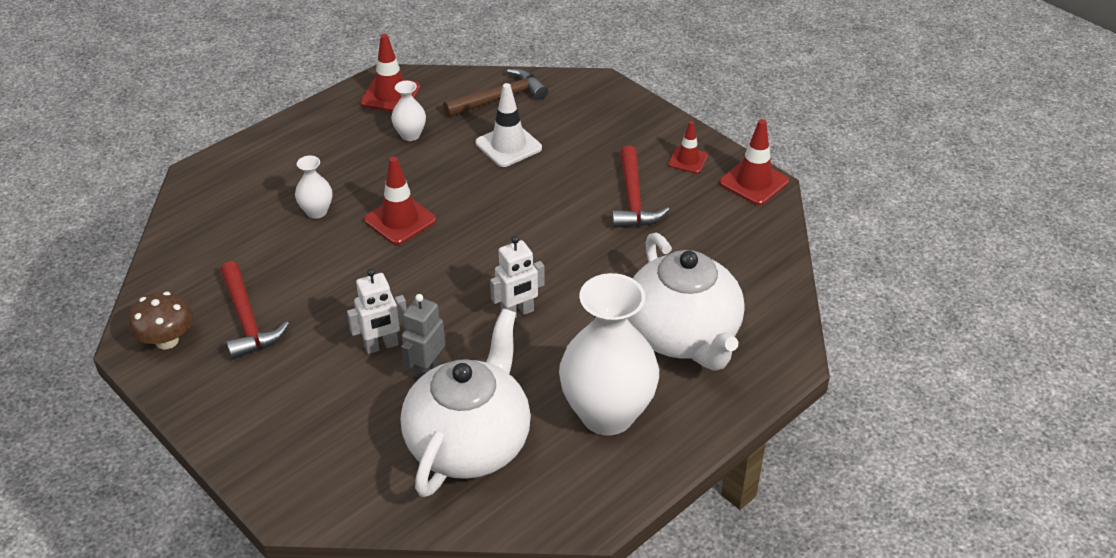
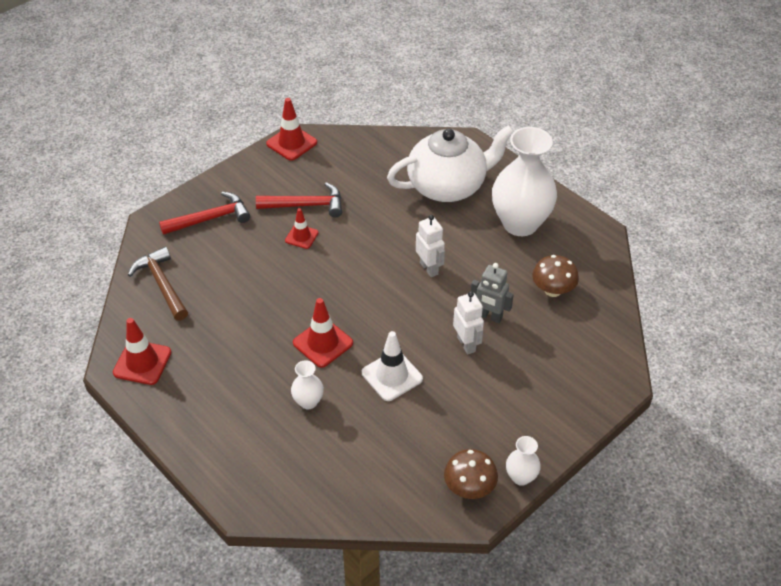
camera: 90 degrees left, 5 degrees up
(247, 320) = (443, 434): red hammer -> red hammer (210, 218)
(410, 135) = (206, 344): white vase -> white vase (521, 477)
(469, 443) = (553, 290): white teapot -> brown mushroom
(508, 145) = (231, 277): white traffic cone -> white traffic cone (392, 376)
(688, 160) = (262, 175): red traffic cone -> red traffic cone (301, 236)

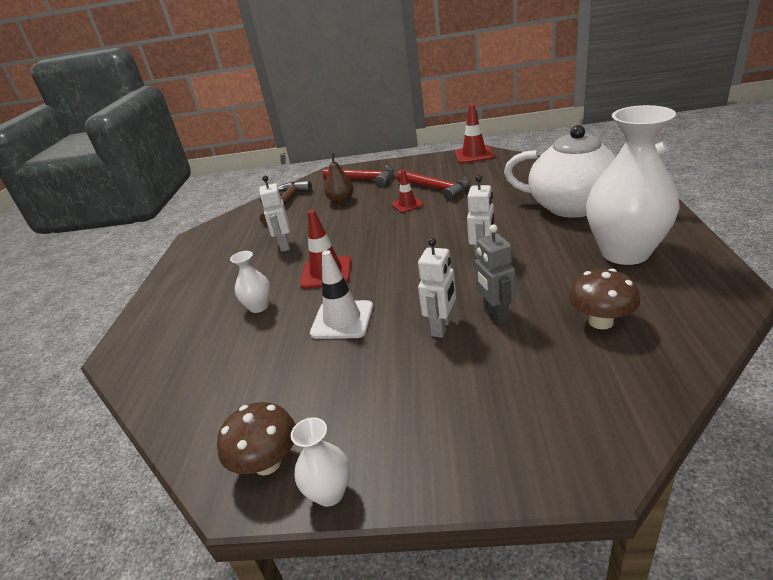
camera: 50 degrees right, 15 degrees down
(142, 362) = (212, 238): red traffic cone -> none
(224, 257) = (341, 201): none -> brown pear
(240, 335) = (284, 245): none -> white robot

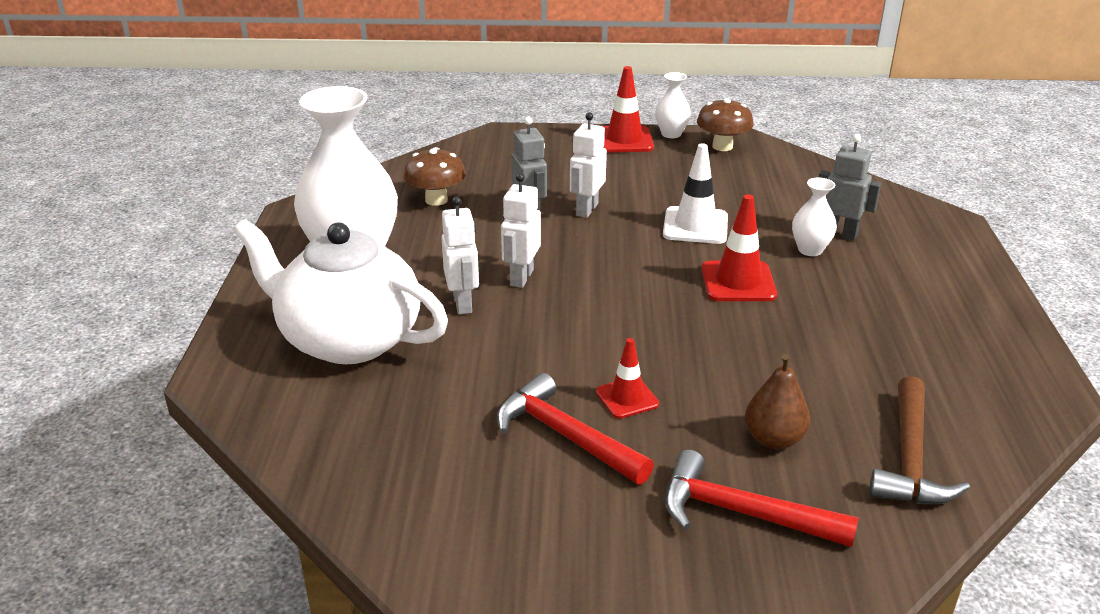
camera: 175 degrees right, 0 degrees up
(224, 326) = (839, 234): none -> grey robot
(284, 245) = (835, 339): white robot -> white robot (463, 304)
(474, 155) = (447, 559): red traffic cone -> red traffic cone (624, 140)

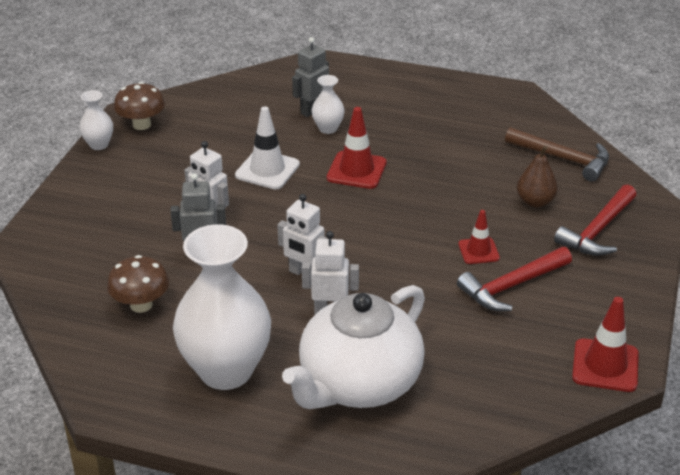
camera: 75 degrees left, 5 degrees up
(624, 140) = (92, 172): red traffic cone -> red traffic cone (605, 365)

